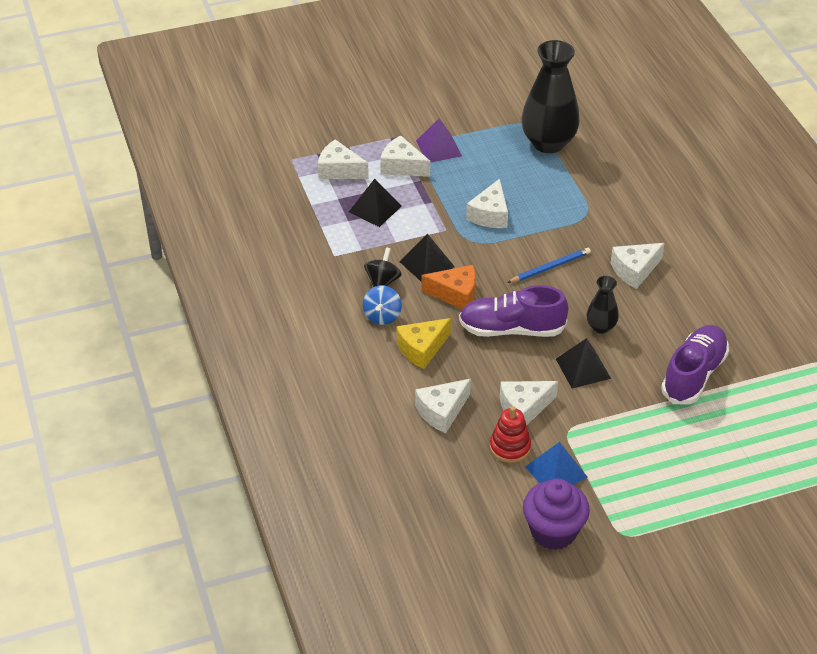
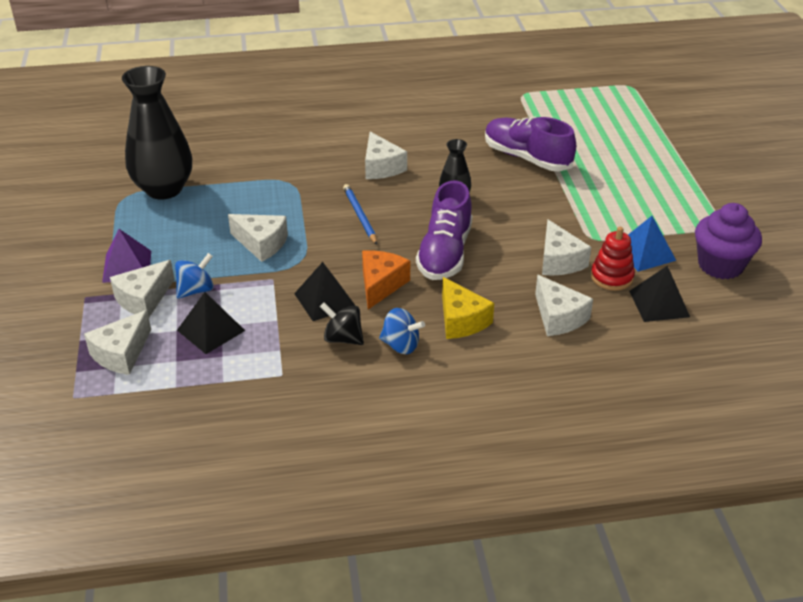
camera: 80 degrees left, 5 degrees down
(419, 191) = (196, 290): none -> blue spinning top
(583, 368) = (509, 217): black pyramid -> black pyramid (659, 304)

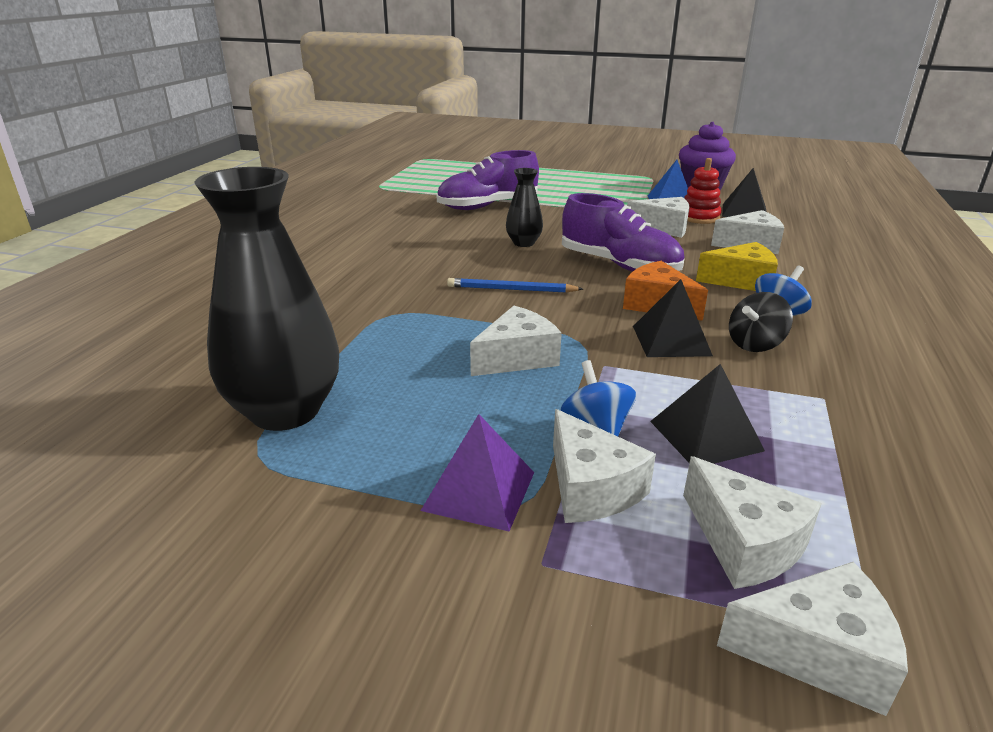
camera: 65 degrees left, 10 degrees down
(381, 167) = (425, 261): white cheese -> white cheese (817, 652)

